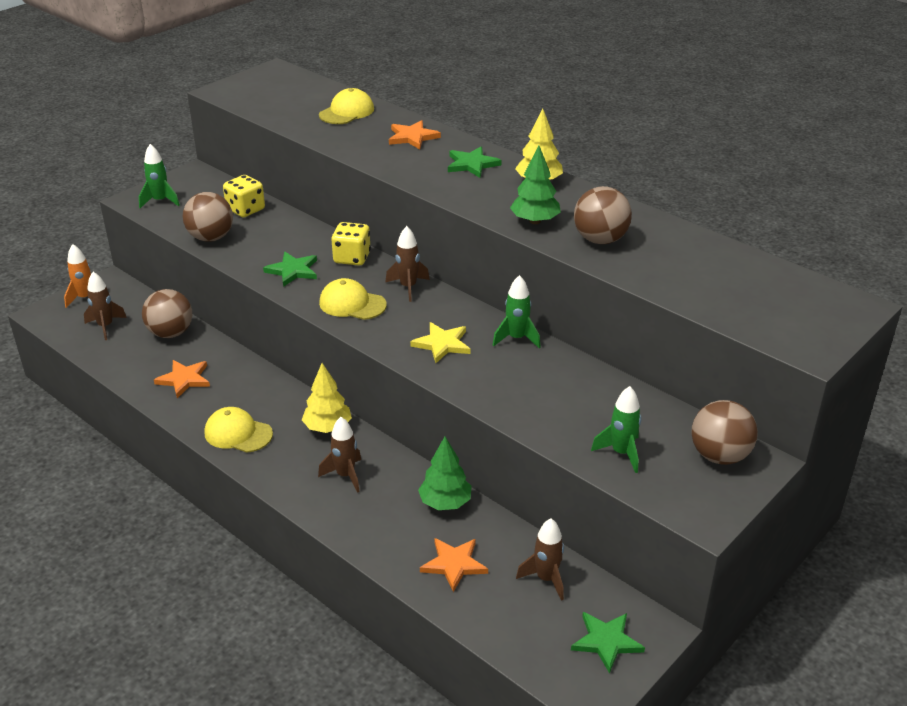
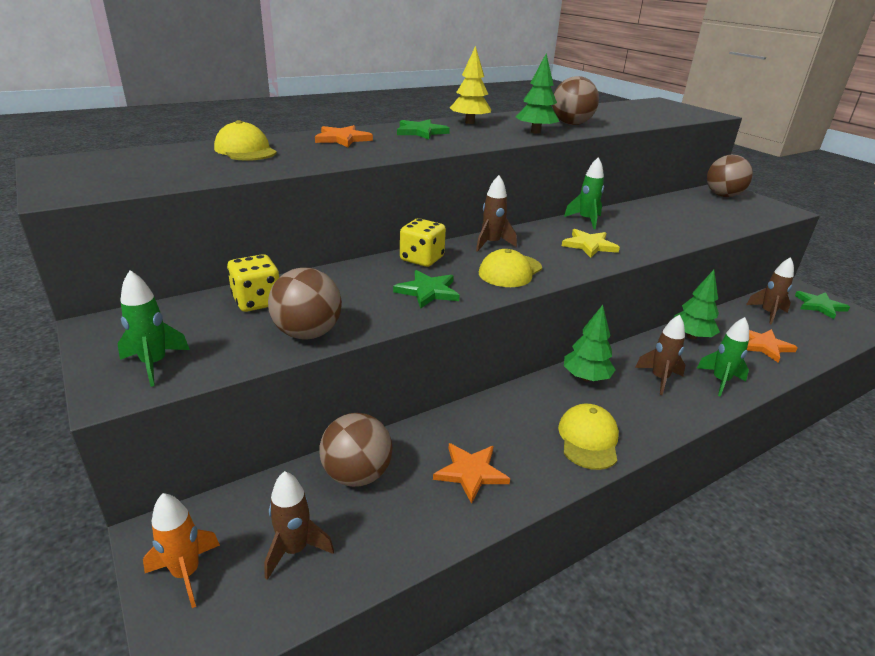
camera: 75 degrees left, 5 degrees down
(238, 433) = (588, 439): yellow cap -> yellow cap turned 150 degrees clockwise
(327, 427) = (586, 377): yellow tree -> green tree
(621, 453) = (727, 217): green rocket -> green rocket (720, 381)

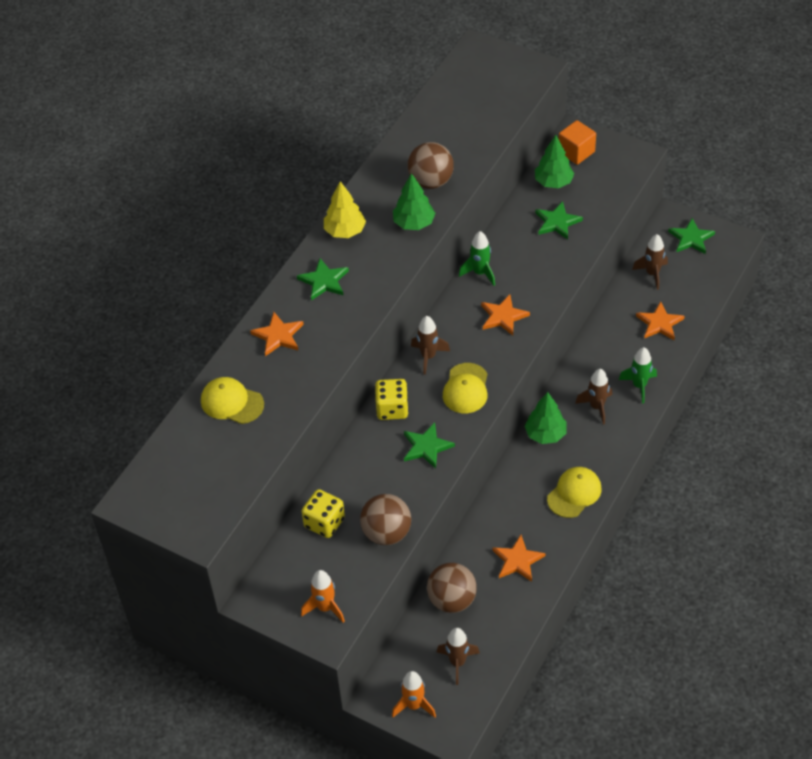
camera: 25 degrees left, 20 degrees up
(154, 364) = (325, 608): green rocket -> orange rocket
(588, 439) = (574, 493): yellow cap -> yellow cap turned 60 degrees clockwise
(589, 245) = (503, 316): yellow star -> orange star
(683, 218) = (557, 222): none -> green star
(691, 336) = (602, 340): green tree -> green tree (553, 182)
(723, 195) = (576, 152): brown ball -> orange cube

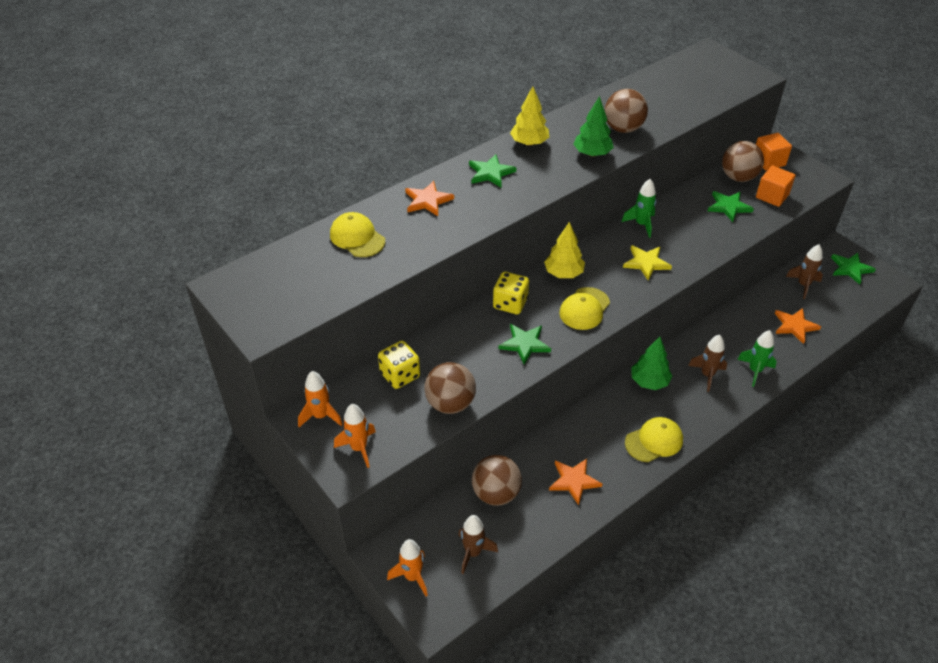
camera: 20 degrees right, 5 degrees down
(272, 591) = (321, 416): none -> orange rocket
(428, 356) = (563, 273): brown rocket -> yellow tree
(503, 316) = (646, 263): orange star -> yellow star
(553, 182) = (738, 177): green tree -> brown ball
(594, 194) = (772, 196): none -> orange cube

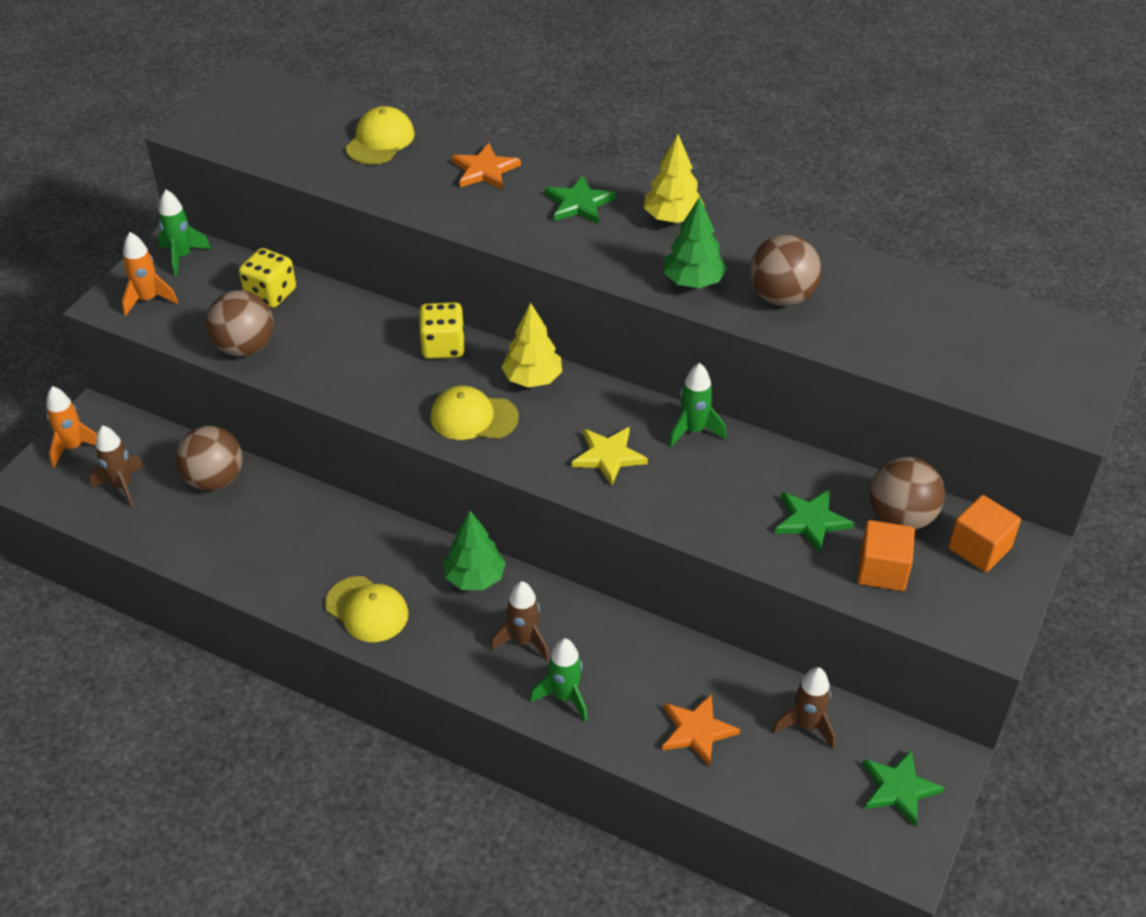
camera: 65 degrees right, 0 degrees up
(321, 416) = (182, 257): orange rocket -> green rocket
(525, 344) = (376, 380): green star -> none
(574, 481) = (264, 545): orange star -> none

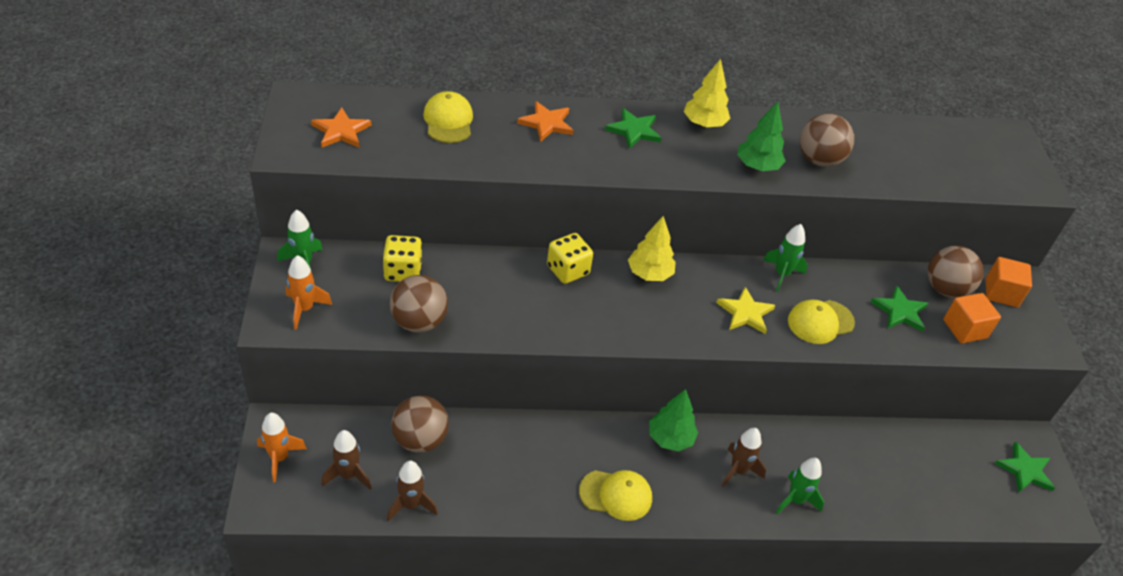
camera: 35 degrees left, 0 degrees up
(473, 417) = (634, 317): yellow cap -> yellow cap (820, 322)
(697, 731) = (890, 486): orange star -> orange star (341, 131)
(806, 725) = (946, 452): brown rocket -> brown rocket (411, 505)

